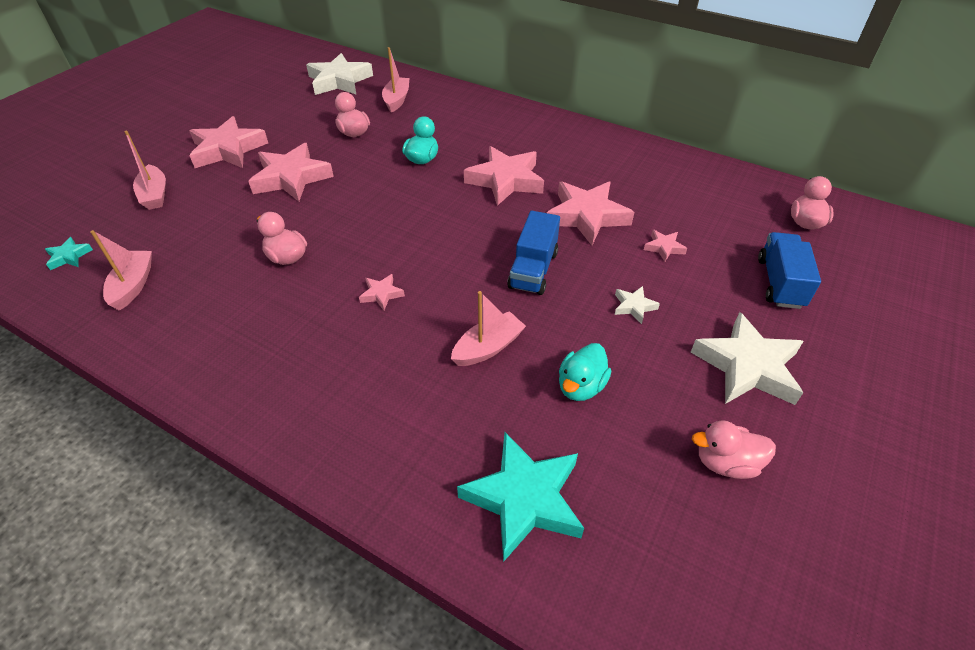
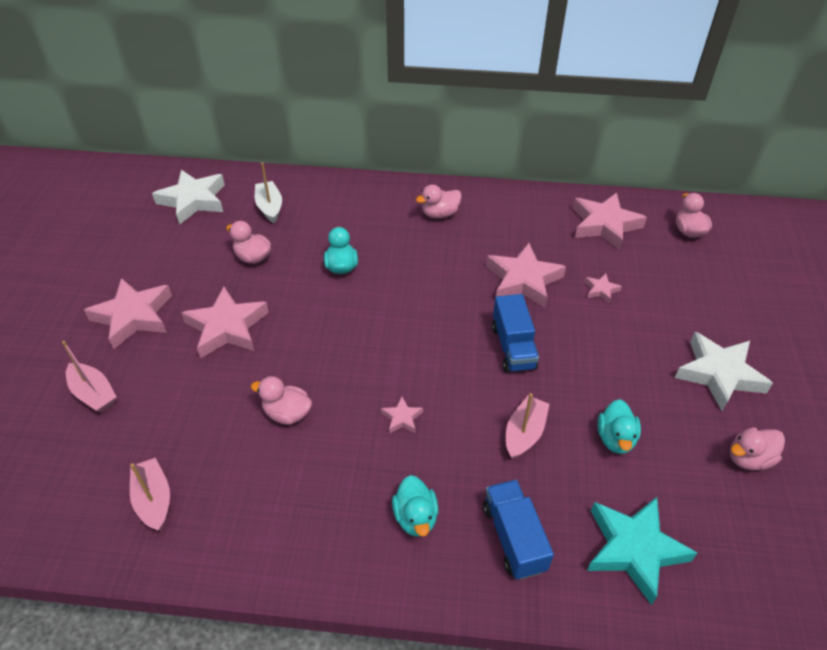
camera: 25 degrees left, 0 degrees up
(69, 256) = (54, 495): turquoise star -> none
(329, 381) = (415, 517): none -> turquoise duck
(396, 100) = (269, 207): pink boat -> white boat
(505, 180) = (432, 266): pink star -> pink star (604, 225)
(544, 141) = (439, 214): none -> pink duck
(634, 306) = (611, 353): white star -> none
(780, 283) = (701, 293): blue truck -> blue truck (513, 538)

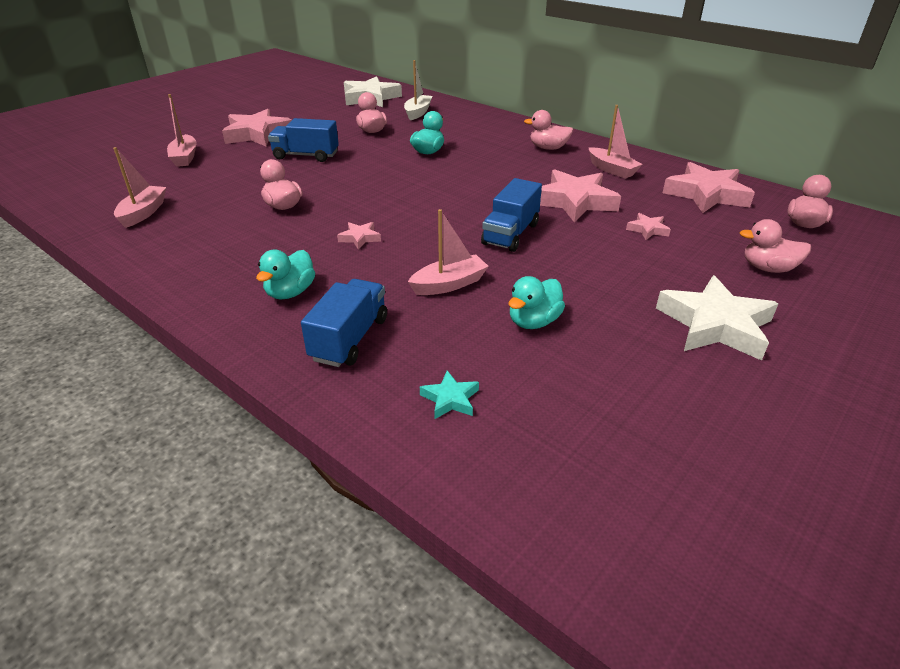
camera: 35 degrees right, 10 degrees down
(227, 327) = (306, 156): pink star -> blue truck
(514, 223) = (611, 170): none -> pink boat
(634, 549) = (450, 399): turquoise star -> turquoise star, size x0.46
(749, 459) = (673, 397): pink duck -> pink duck (768, 268)

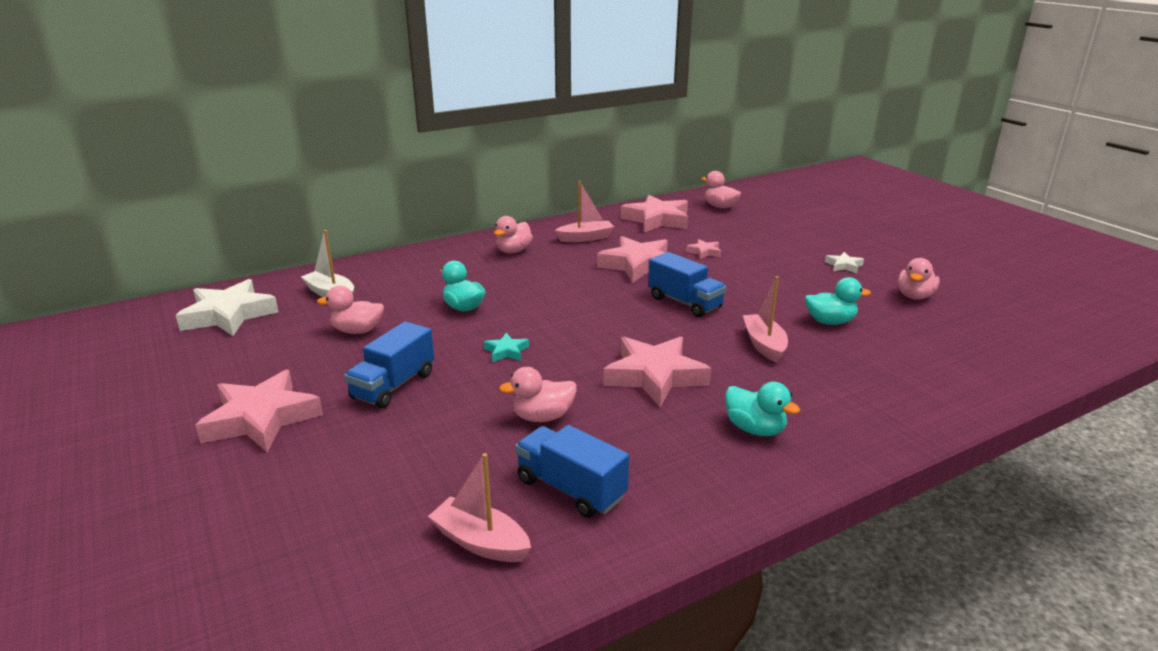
camera: 70 degrees left, 10 degrees down
(185, 157) = (286, 496): pink boat -> none
(350, 339) = (845, 405): blue truck -> blue truck (571, 489)
(360, 238) = (654, 376): pink star -> pink star, size x2.18
(450, 399) = (929, 372): turquoise star -> turquoise star (506, 351)
(533, 321) = (830, 322): turquoise duck -> turquoise duck turned 60 degrees counterclockwise
(715, 325) = (844, 266): white star -> white star, size x0.46
(768, 268) = (777, 233): pink duck -> pink duck (914, 296)

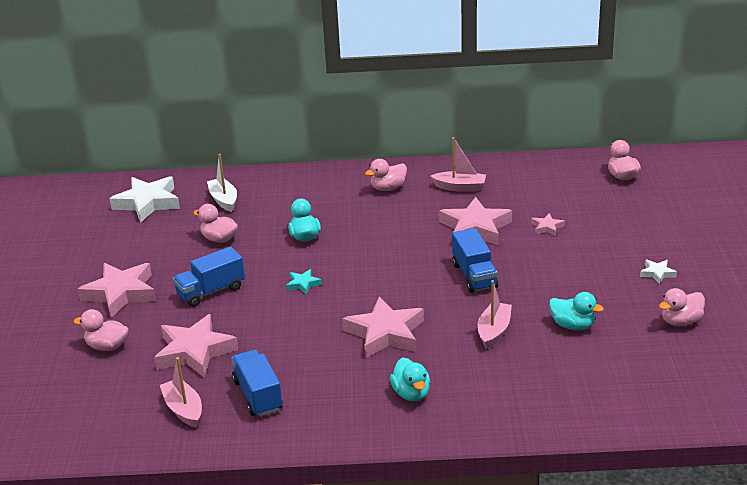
camera: 30 degrees right, 5 degrees up
(542, 417) = (283, 342): pink duck -> pink duck (107, 346)
(657, 220) = (544, 180): pink star -> pink star (195, 352)

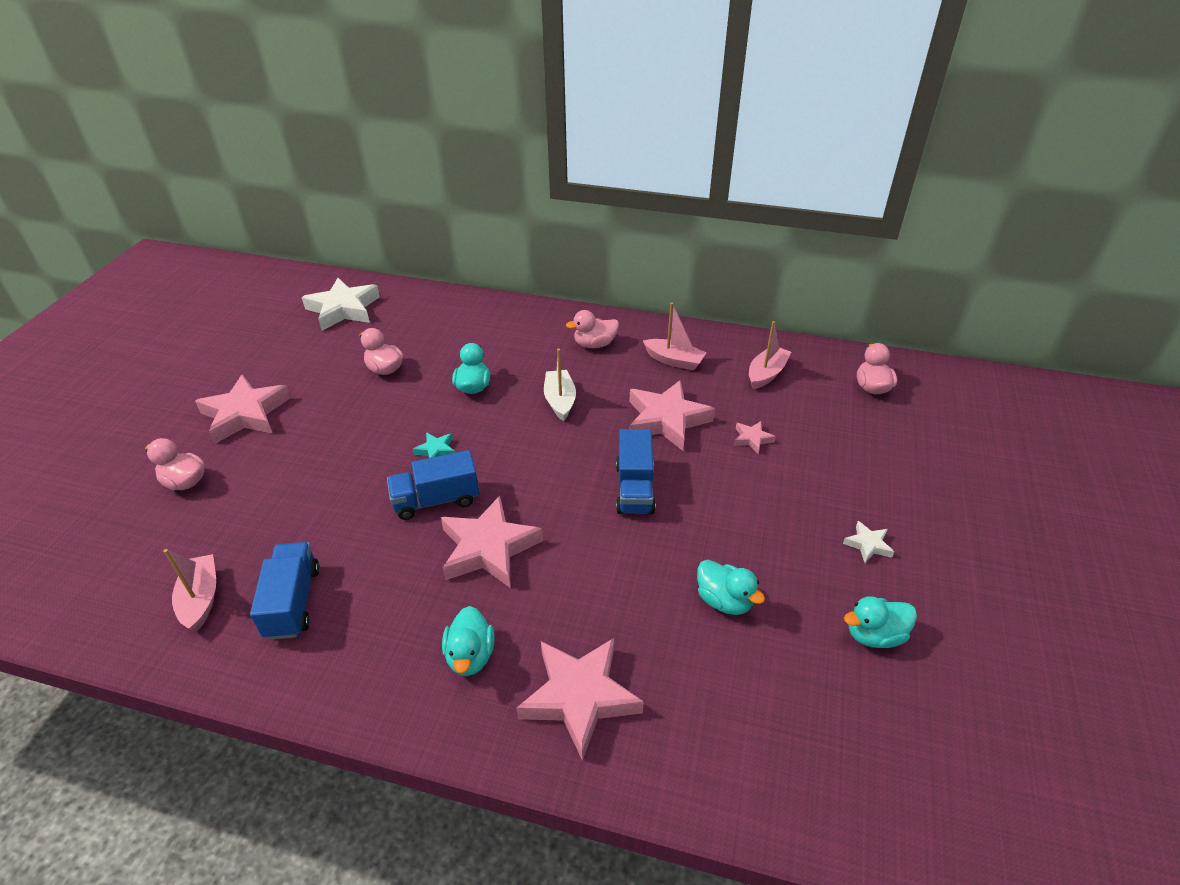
camera: 15 degrees right, 10 degrees up
(195, 352) = (266, 515): pink star -> pink star (579, 697)
(211, 291) = (335, 435): blue truck -> blue truck (436, 500)
(224, 200) = (418, 322): white boat -> white boat (560, 401)
(494, 331) = (620, 581): pink boat -> pink boat (766, 374)
(680, 321) = (874, 635): pink duck -> turquoise duck

